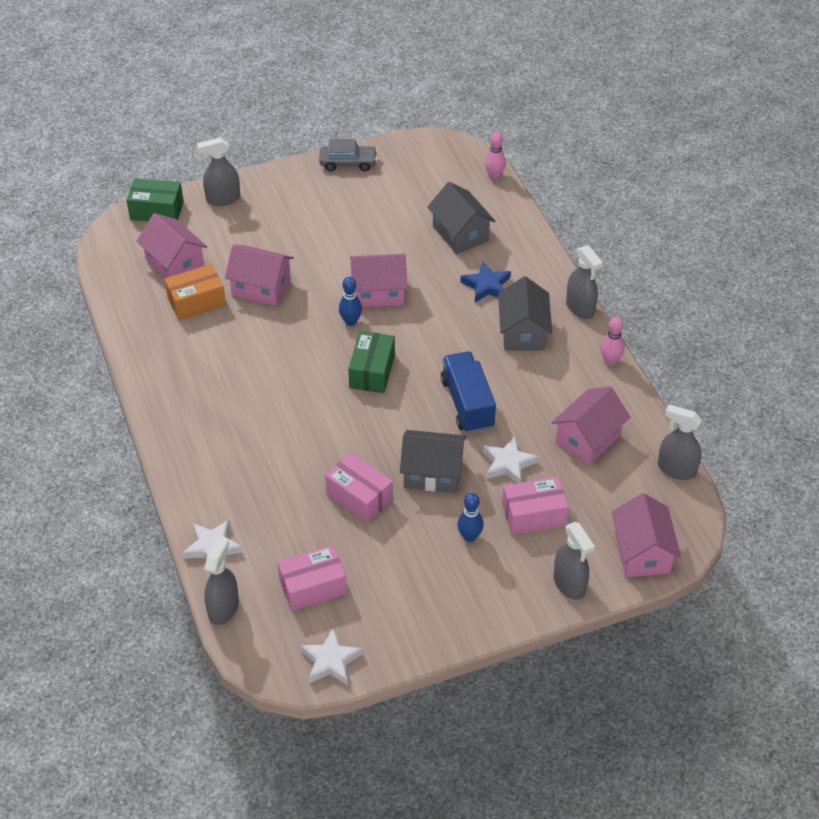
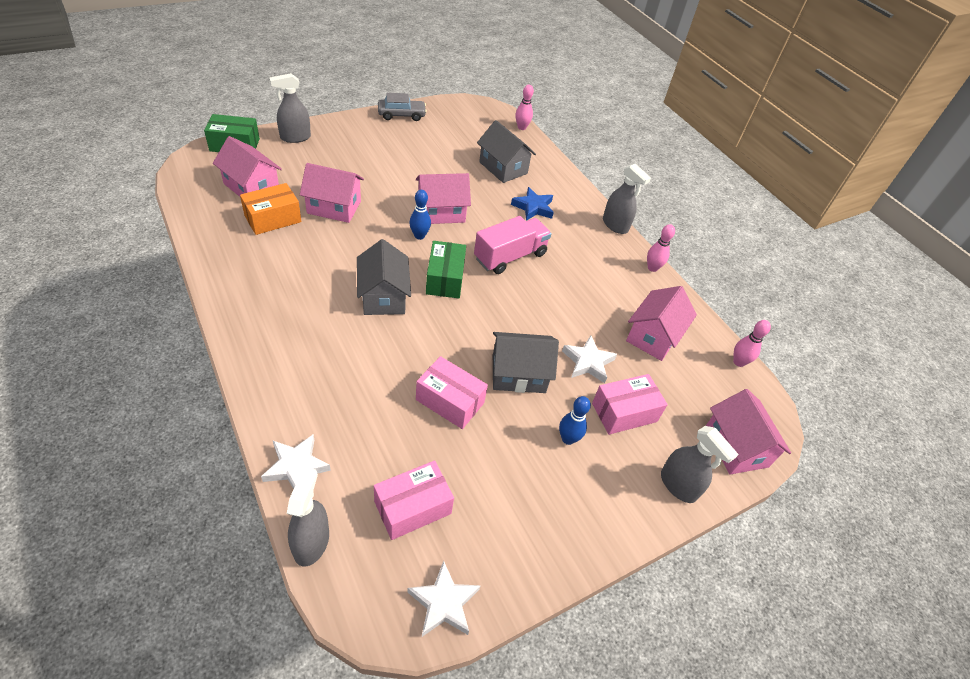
camera: 15 degrees left, 0 degrees up
(448, 346) = (510, 256): none -> pink truck
(467, 404) = (538, 306): blue truck -> none
(523, 332) = (573, 244): grey house -> grey house (383, 296)
(676, 469) = (738, 362): grey spray bottle -> pink bowling pin

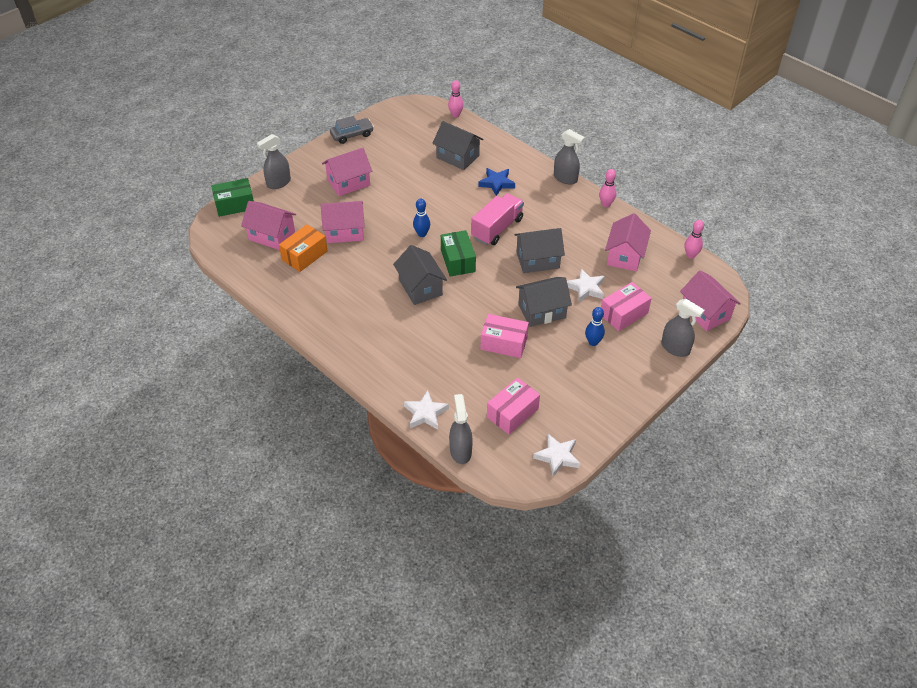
camera: 10 degrees left, 0 degrees up
(441, 212) = (428, 209): pink house -> pink house (348, 183)
(542, 308) = (537, 260): none -> grey house

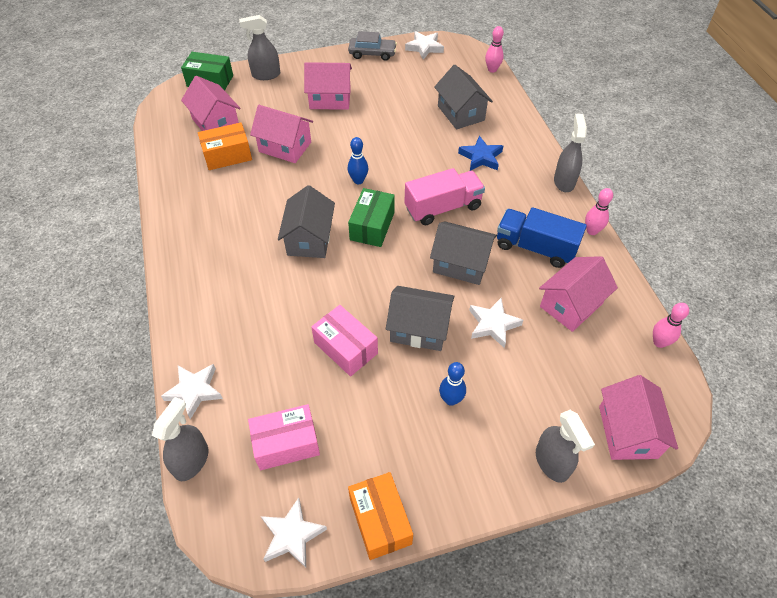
camera: 30 degrees right, 5 degrees up
(390, 115) = (424, 47): none -> white star
(565, 178) = (564, 181): grey spray bottle -> grey spray bottle turned 150 degrees counterclockwise
(578, 230) = (535, 248): none -> blue truck
(602, 424) = (380, 521): none -> orange box
(623, 314) = (516, 380): pink box -> none

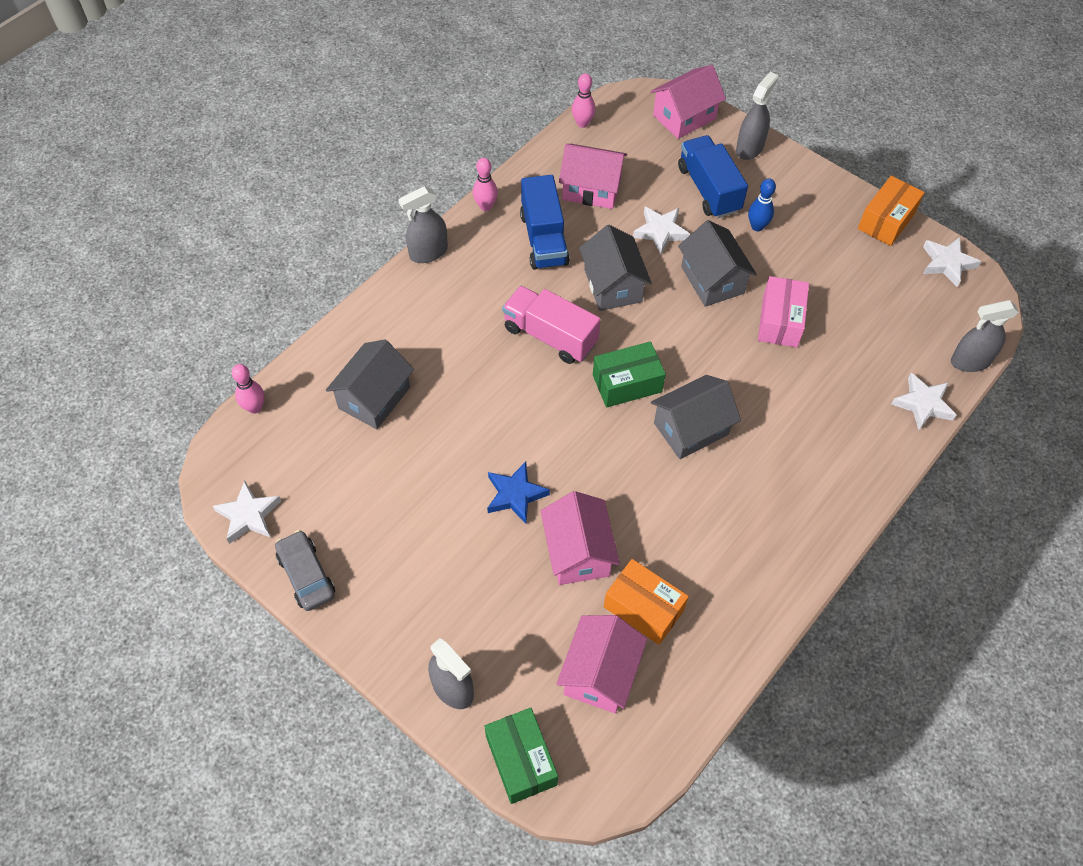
camera: 125 degrees left, 5 degrees up
(286, 443) = (895, 309): pink box -> none
(330, 99) = (448, 563): pink house -> none
(358, 180) = (572, 436): blue bowling pin -> none
(481, 157) = (443, 340): blue star -> blue star (515, 495)
(518, 390) = (709, 189): none -> blue truck

